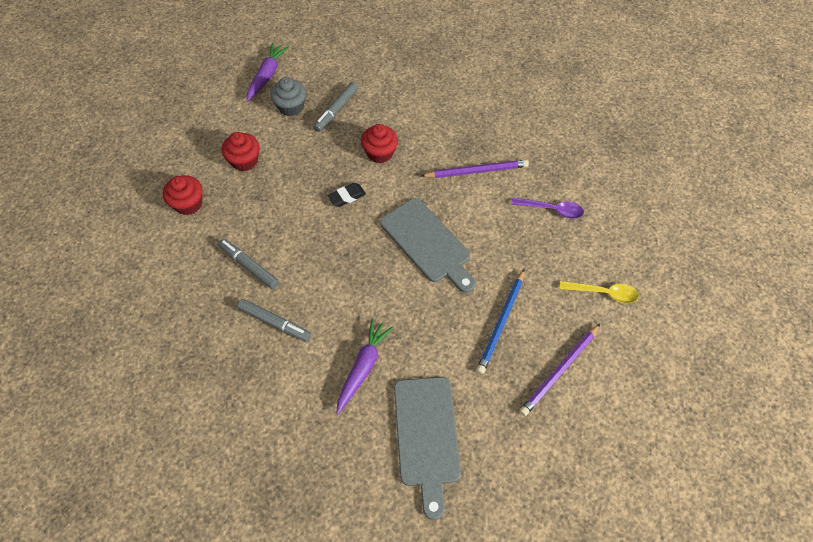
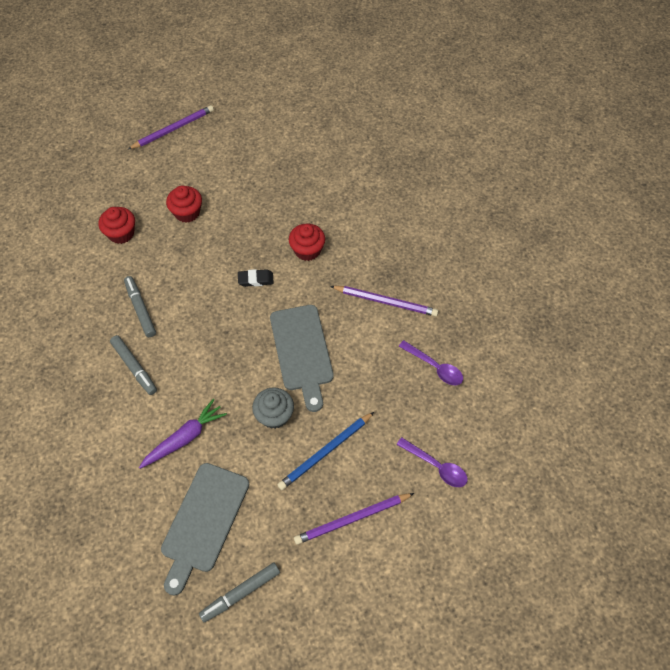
camera: 25 degrees right, 0 degrees up
(186, 90) = (173, 129): none -> purple pencil
(267, 76) = (248, 140): purple carrot -> none
(291, 107) = (253, 177): grey cupcake -> grey cupcake (274, 415)
(336, 110) = (291, 195): grey marker -> grey marker (240, 593)
(603, 293) = (436, 466): yellow spoon -> purple spoon

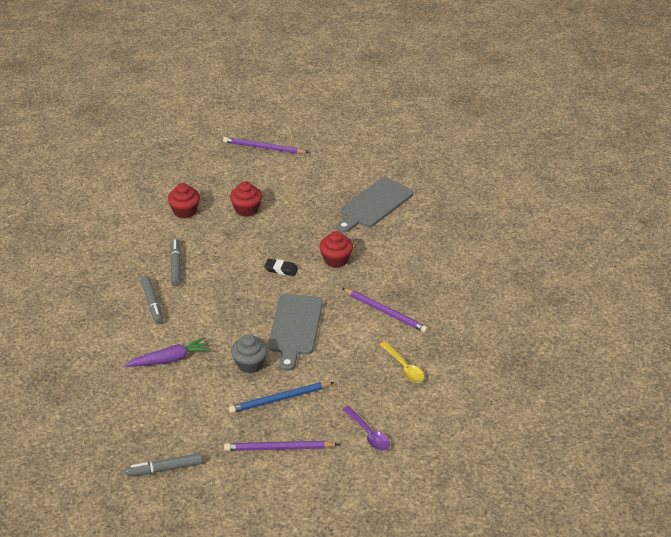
camera: 20 degrees right, 20 degrees down
(173, 129) = (264, 148): purple pencil -> purple pencil turned 150 degrees counterclockwise
(203, 521) = (158, 416): grey cutting board -> grey cutting board (374, 205)
(435, 367) = (404, 367): purple spoon -> yellow spoon

